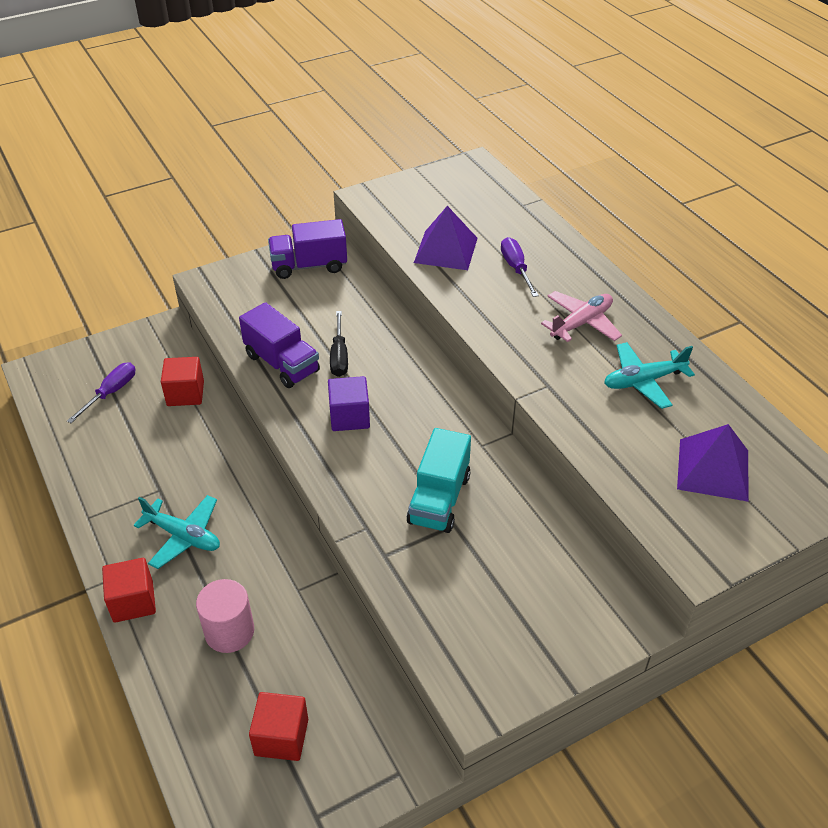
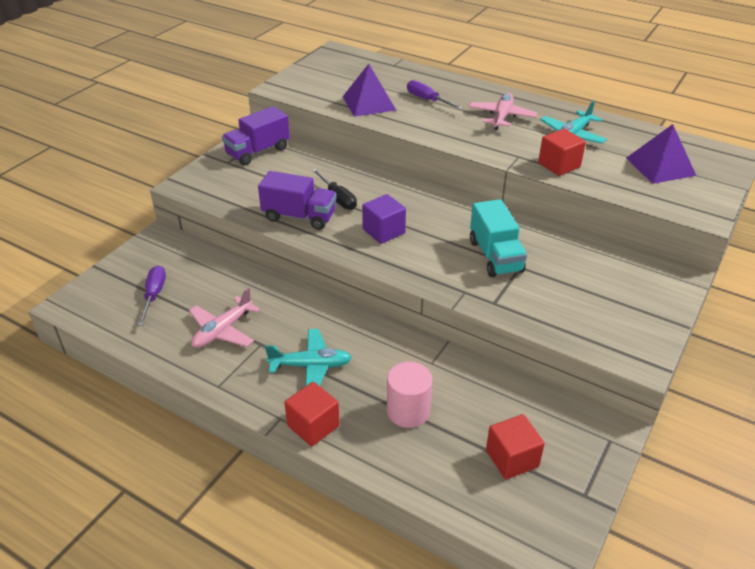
camera: 30 degrees left, 5 degrees down
(138, 459) = (223, 330): none -> pink plane
(185, 393) = (219, 273): red cube -> red cube (559, 165)

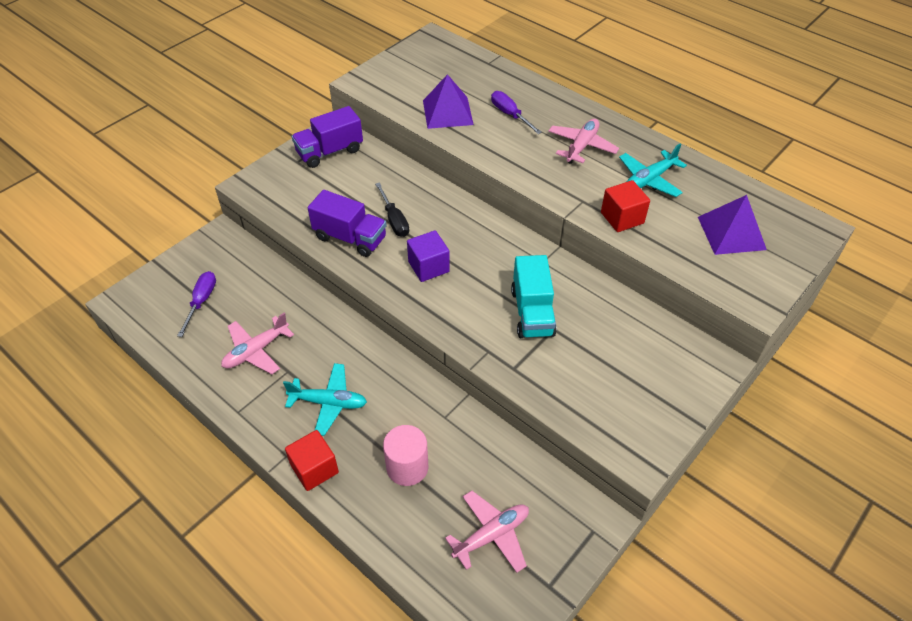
camera: 10 degrees right, 10 degrees up
(512, 458) = (491, 535): red cube -> pink plane

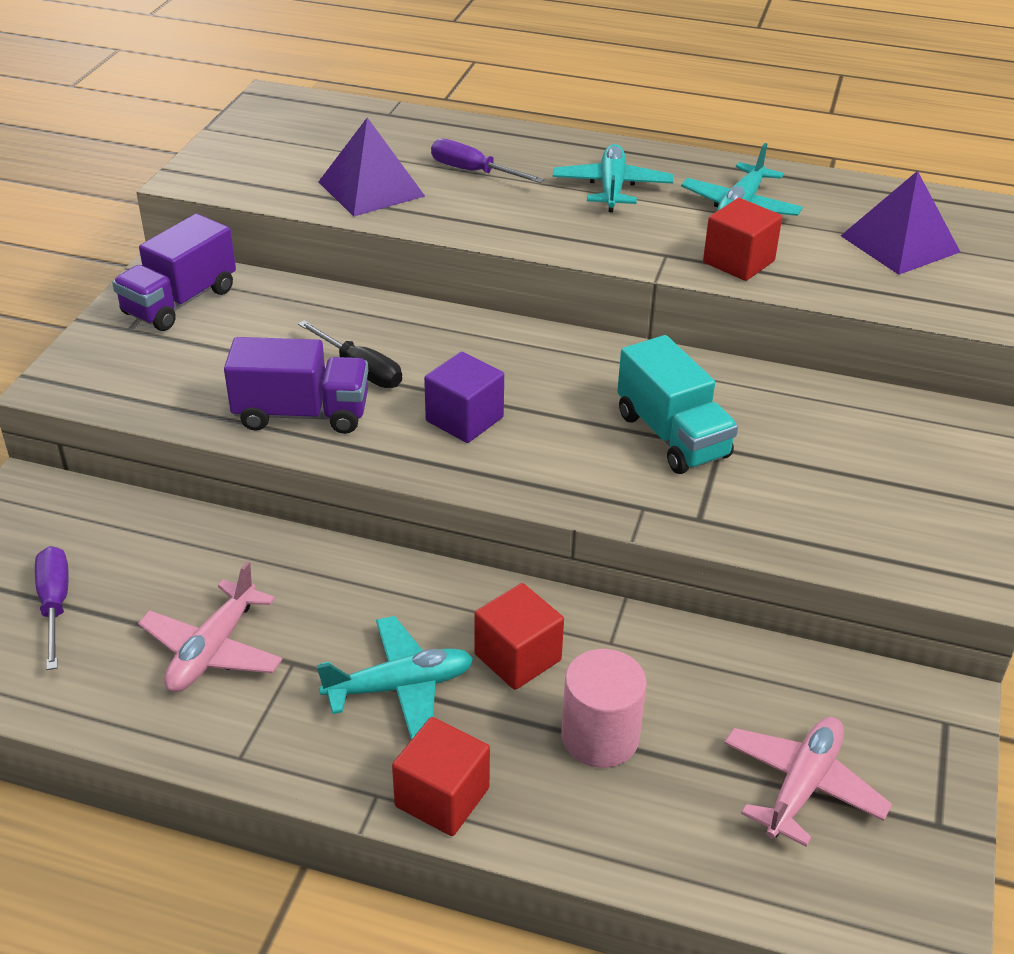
camera: 25 degrees left, 10 degrees down
(393, 408) = (517, 657): none -> red cube
(581, 146) = (612, 188): pink plane -> turquoise plane

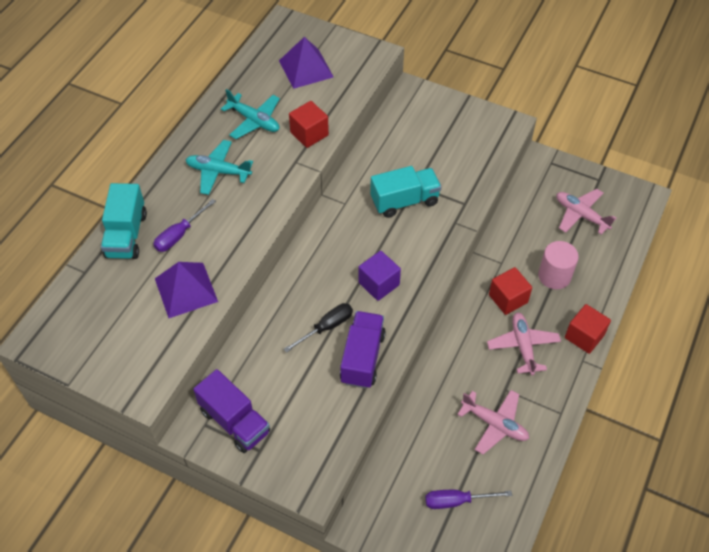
camera: 80 degrees left, 15 degrees up
(400, 687) = (523, 346): turquoise plane -> pink plane
(461, 133) = (126, 235): none -> turquoise truck

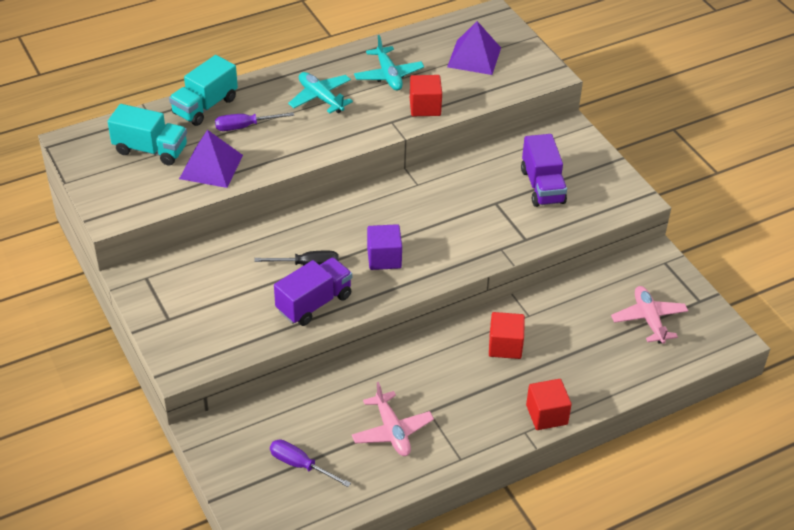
camera: 35 degrees right, 10 degrees down
(235, 421) = (170, 288): purple truck -> purple truck (542, 186)
(404, 201) = (472, 209): turquoise truck -> turquoise truck (150, 150)
(523, 346) = (480, 389): pink plane -> none
(554, 276) = (569, 353): pink cylinder -> none

